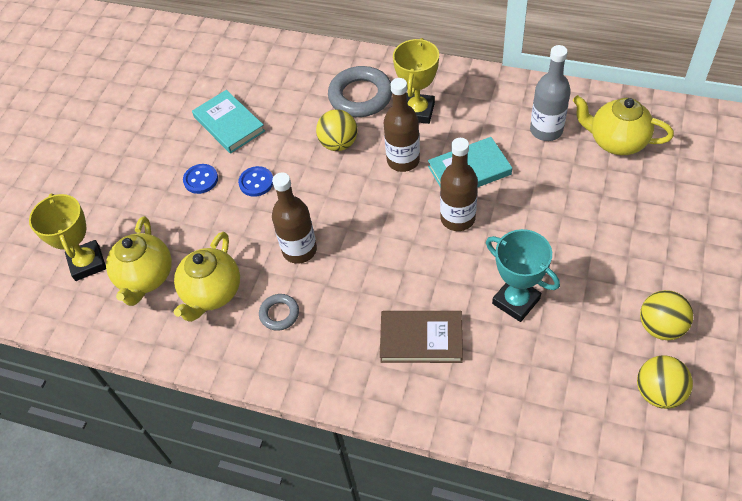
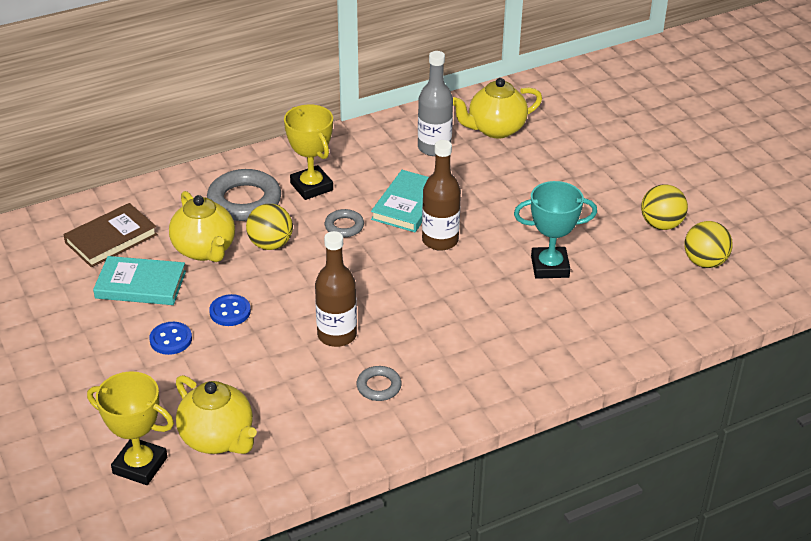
camera: 50 degrees left, 15 degrees down
(212, 293) = (298, 410): yellow teapot -> yellow teapot (205, 250)
(403, 160) = (344, 226): brown bottle -> grey ring
(421, 339) = (512, 331): brown book -> brown book (111, 238)

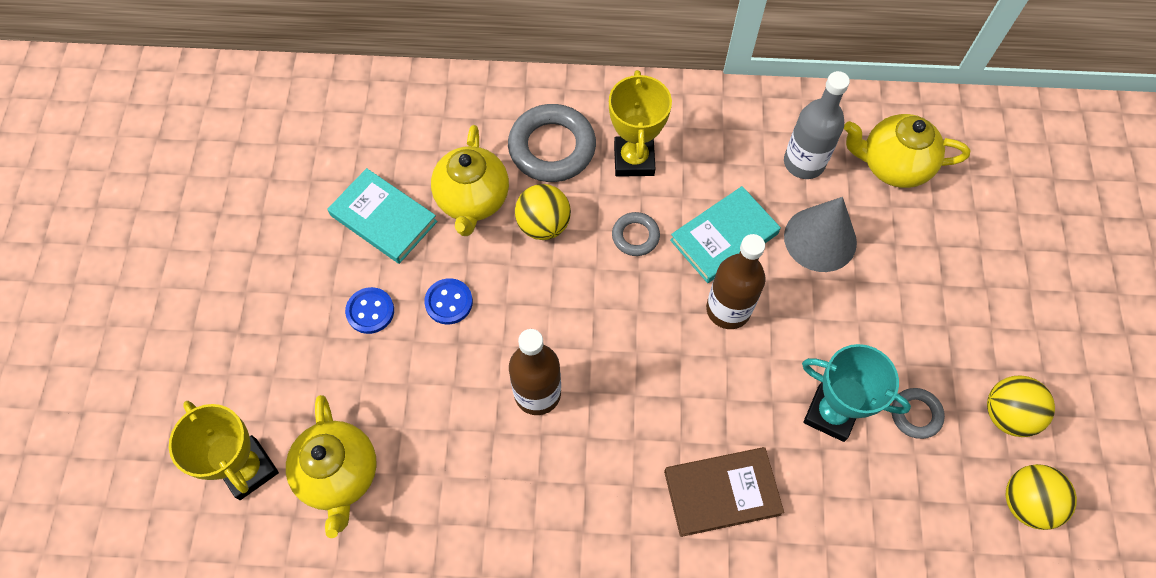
camera: 30 degrees right, 25 degrees up
(111, 238) = (391, 139): brown book -> brown book (722, 493)
(379, 386) = (538, 492): grey ring -> grey ring (915, 414)
(475, 182) = (820, 239): none -> grey cone

